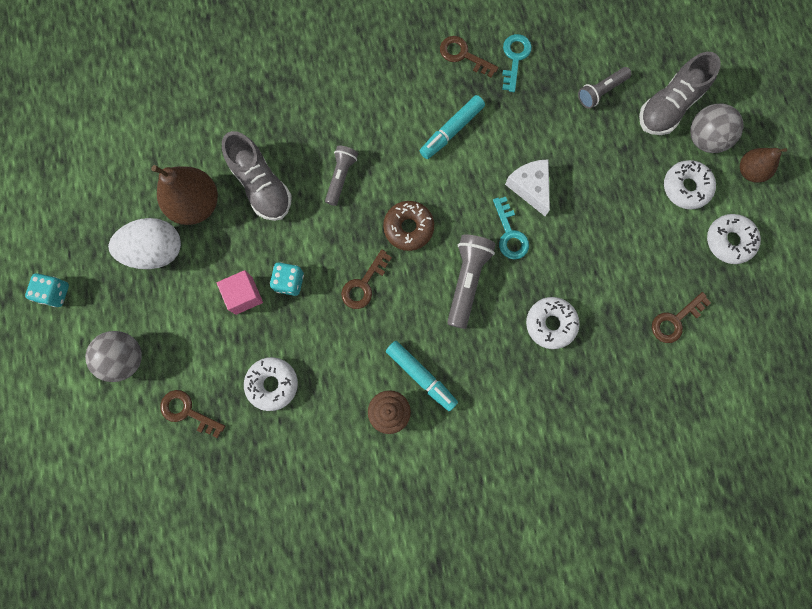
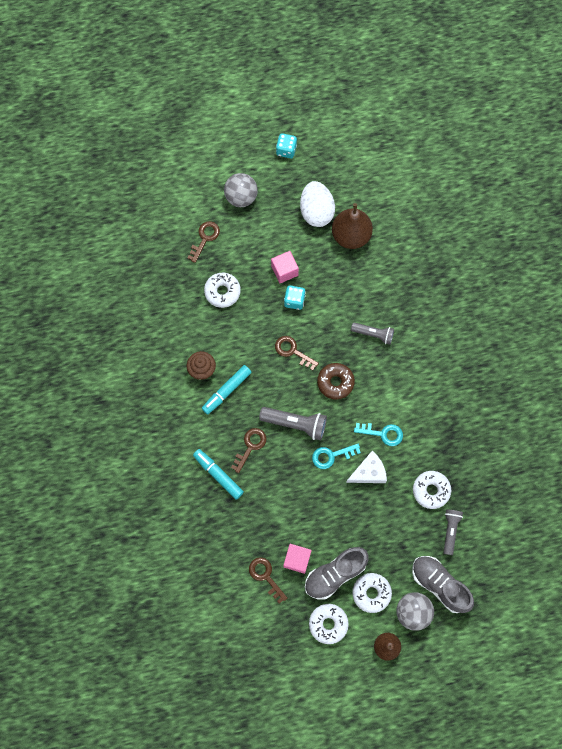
camera: 90 degrees right, 5 degrees down
(261, 185) = (366, 279): grey shoe -> grey shoe (335, 574)
(451, 131) = (413, 414): turquoise marker -> turquoise marker (218, 475)
(463, 55) = (476, 424): brown key -> brown key (250, 446)
(515, 58) = (476, 464): turquoise key -> turquoise key (382, 433)
(550, 324) = (263, 483): white donut -> white donut (431, 490)
(601, 91) = (450, 530): grey flashlight -> grey flashlight turned 45 degrees clockwise
(650, 280) = (297, 559): none -> pink cube

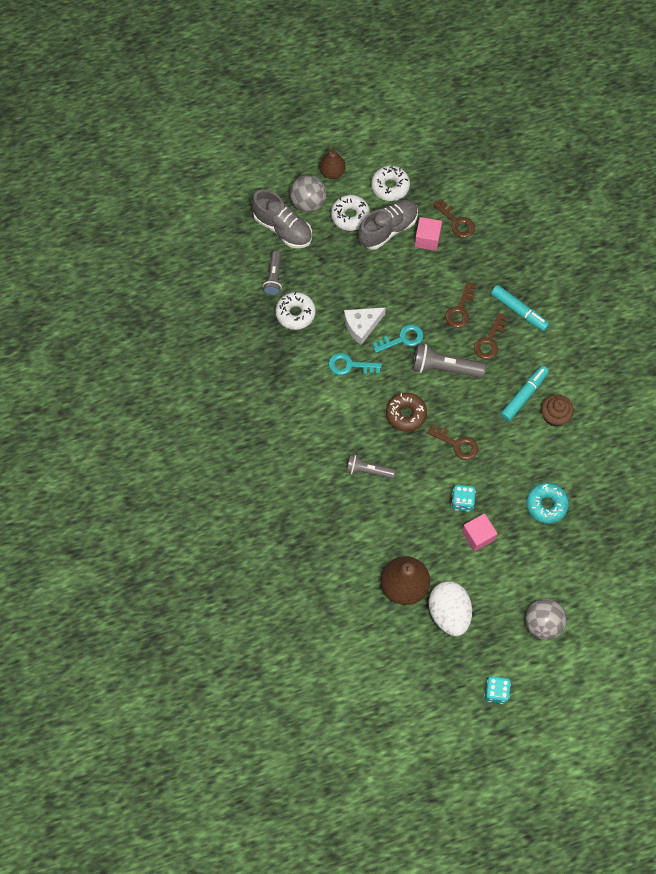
camera: 175 degrees right, 5 degrees down
(205, 238) = (577, 567): brown key -> brown key (460, 310)
(222, 292) = (546, 505): white donut -> turquoise donut

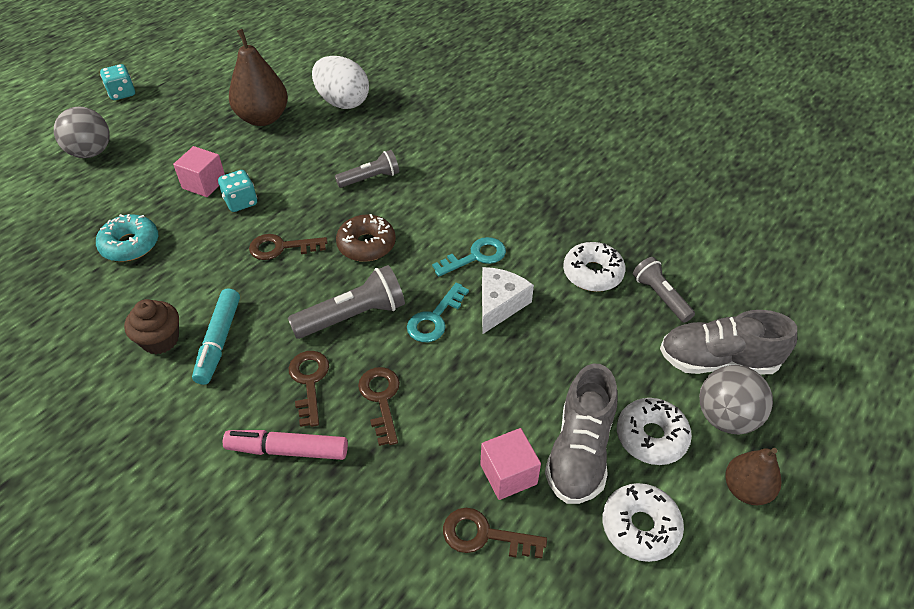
camera: 145 degrees right, 20 degrees down
(449, 613) = (202, 120): white egg -> white egg (342, 102)
(519, 311) = (287, 450): turquoise marker -> pink marker

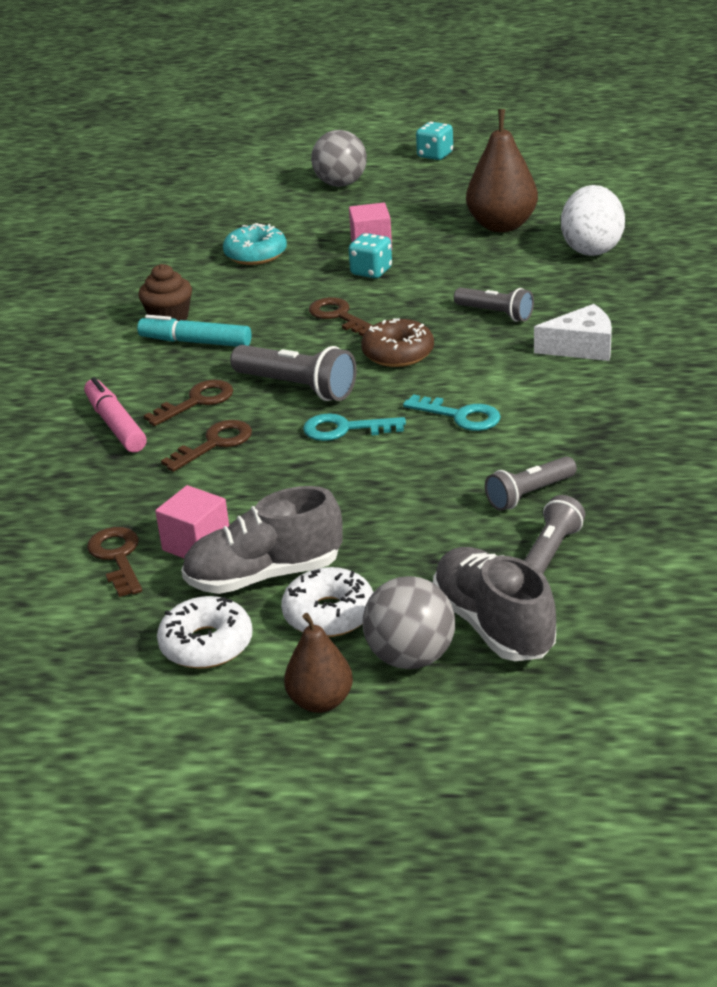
camera: 60 degrees right, 15 degrees down
(219, 341) = (195, 342): turquoise marker -> turquoise marker turned 45 degrees clockwise
(499, 304) = (408, 456): white cheese -> white cheese (581, 347)
(592, 273) = (529, 494): white donut -> grey flashlight

